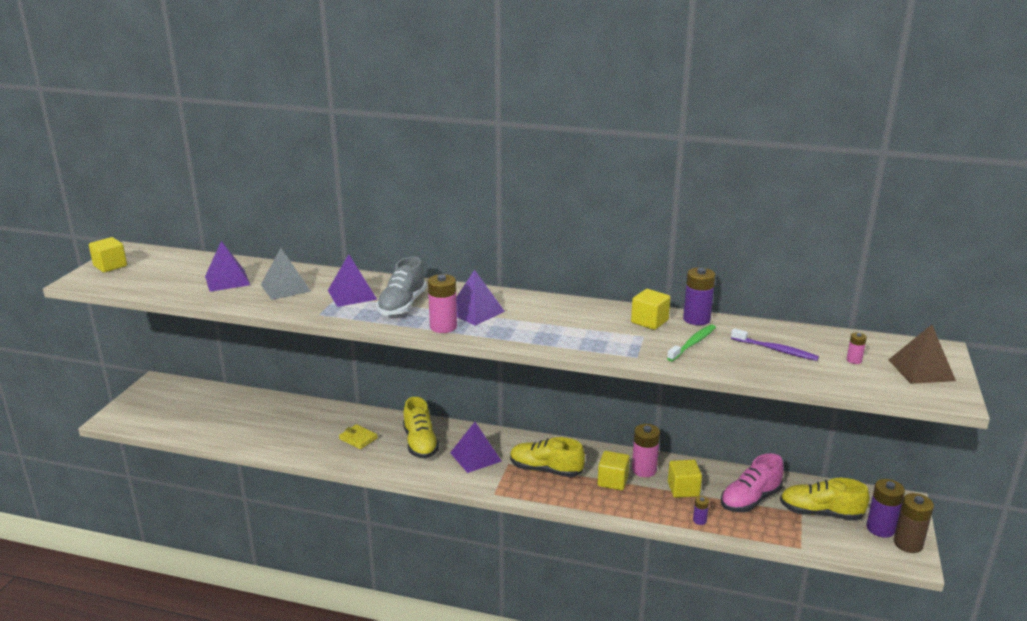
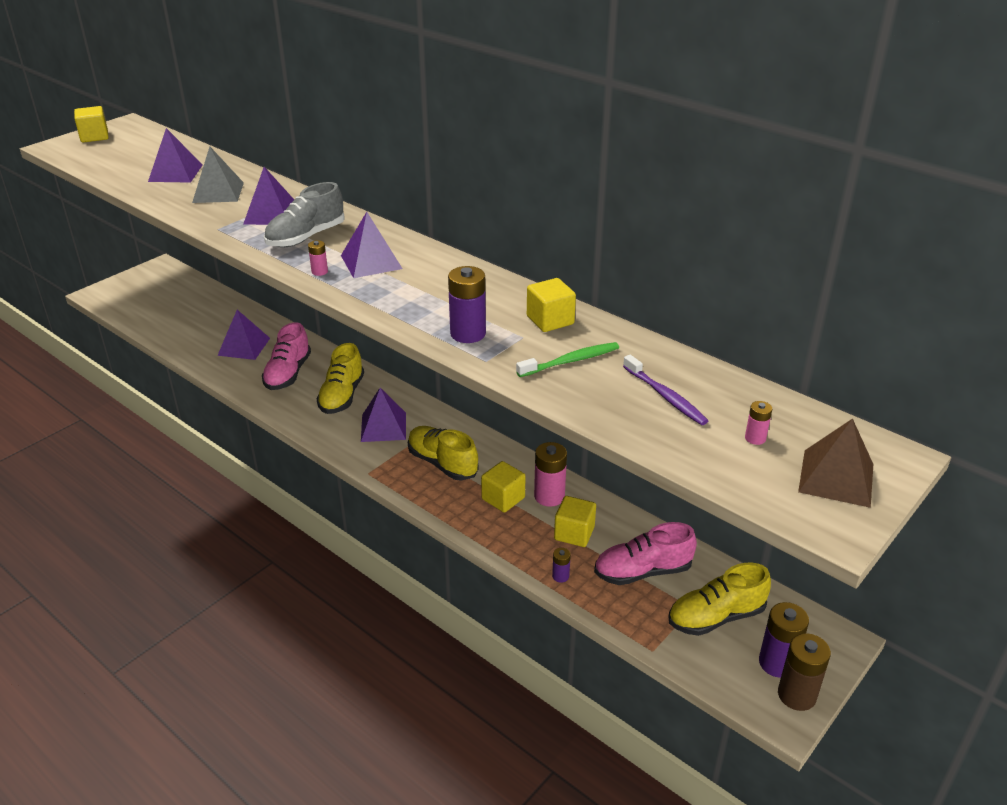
camera: 25 degrees right, 10 degrees up
(298, 427) = (244, 346): none -> purple pyramid
(358, 438) = (288, 374): yellow wallet -> pink shoe
(443, 327) = (319, 272): pink battery -> pink battery, size x0.51
(696, 319) = (610, 331): purple battery -> purple battery (468, 334)
(820, 513) = (716, 617): yellow shoe -> yellow shoe turned 60 degrees counterclockwise

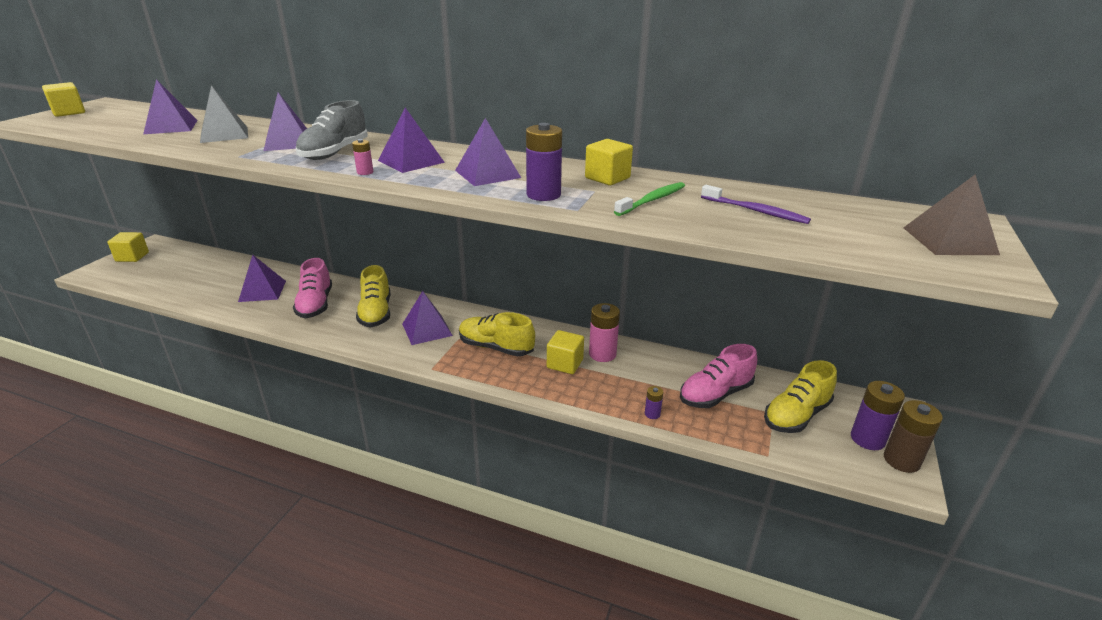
camera: 20 degrees left, 5 degrees down
(433, 293) = (487, 174): none -> purple pyramid
(574, 533) = (641, 378): yellow cube -> yellow cube (132, 257)
(755, 438) = (857, 226): pink battery -> none

